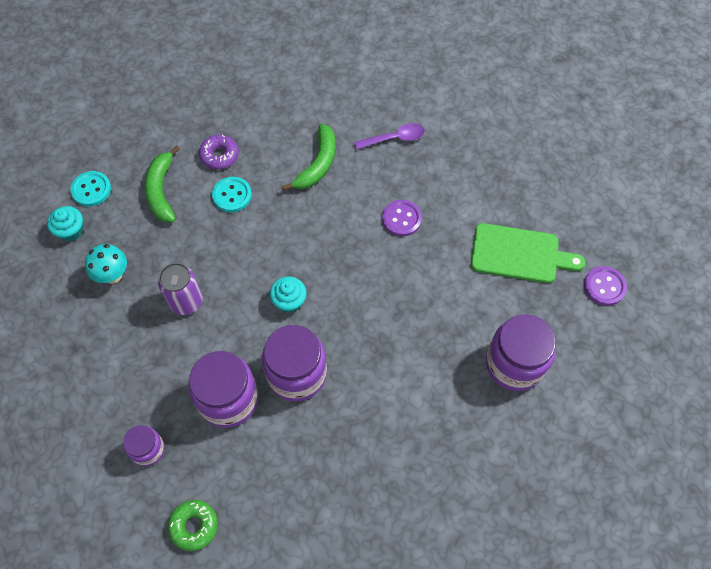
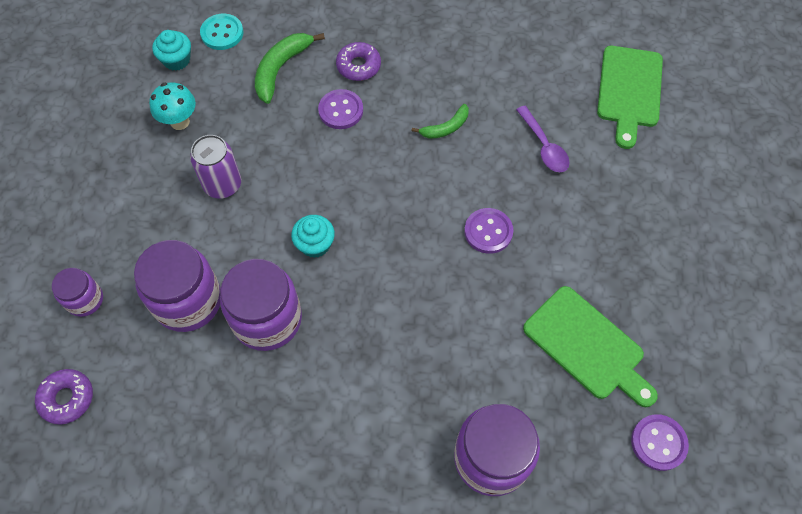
camera: 35 degrees right, 0 degrees up
(194, 526) = (67, 398): green donut -> purple donut
(232, 195) = (341, 110): turquoise button -> purple button
(318, 164) = (446, 128): green banana -> green banana, size x0.61
(394, 138) = (544, 146): purple spoon -> purple spoon turned 45 degrees clockwise
(422, 68) = (629, 90): none -> green cutting board

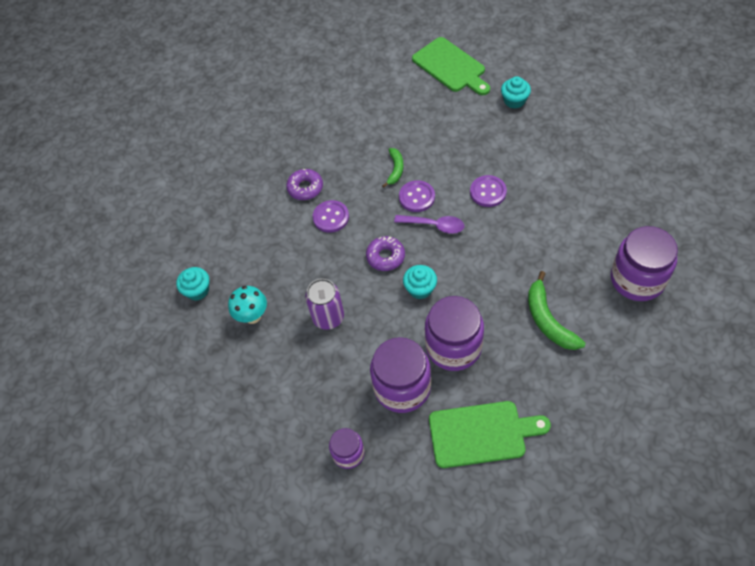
camera: 45 degrees left, 5 degrees down
(67, 398) = (418, 505): purple donut -> purple donut (385, 257)
(222, 33) = (201, 250): turquoise button -> none
(281, 69) = (266, 232): green banana -> green banana (548, 320)
(544, 146) = (453, 129): purple spoon -> purple spoon (434, 225)
(587, 346) = (601, 190): green cutting board -> green cutting board (481, 434)
(638, 181) = (514, 101): none -> turquoise cupcake
(658, 443) = (683, 194): purple button -> purple button (417, 197)

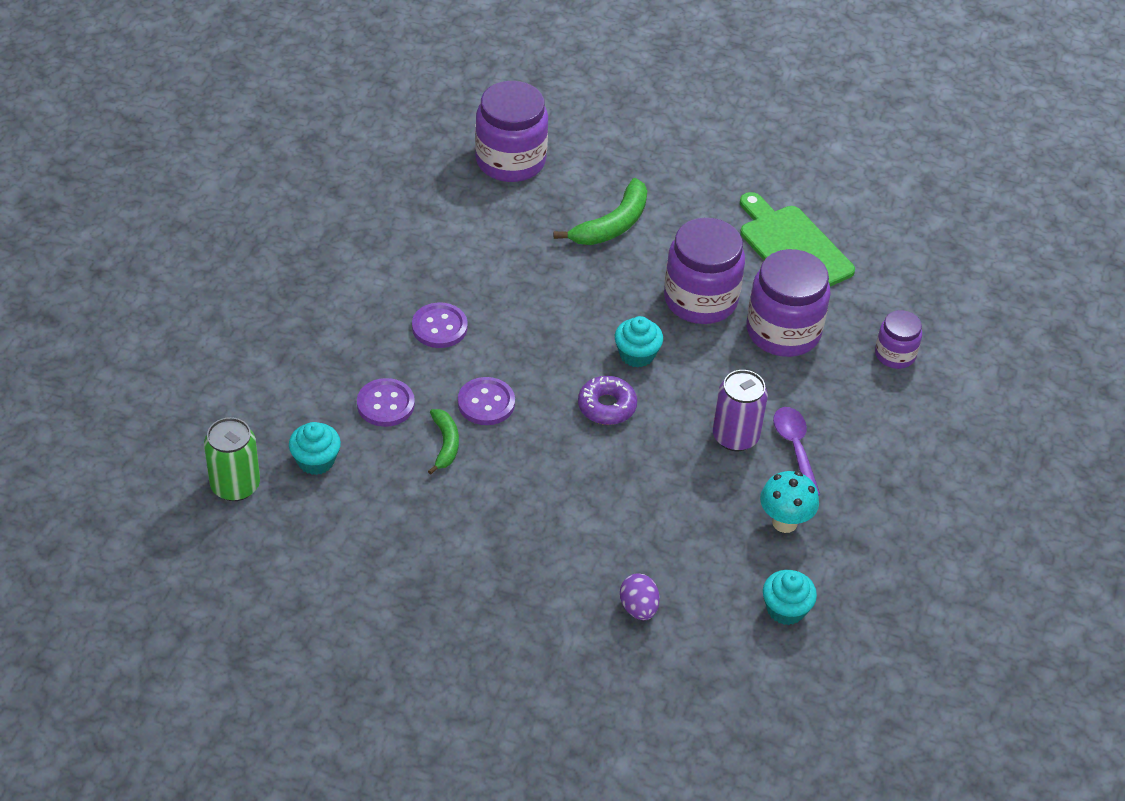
camera: 125 degrees left, 10 degrees down
(240, 221) = (638, 608): none -> purple egg
(305, 188) = (534, 546): purple donut -> none
(331, 217) = (572, 493): purple button -> purple button (385, 404)
(395, 169) = (445, 444): green banana -> green banana turned 105 degrees clockwise
(411, 77) = (235, 485): none -> green can
(434, 225) = (527, 369): purple spoon -> purple spoon (795, 448)
(450, 67) = (191, 439): green cutting board -> none
(514, 101) = (244, 340): turquoise cupcake -> turquoise cupcake (316, 461)

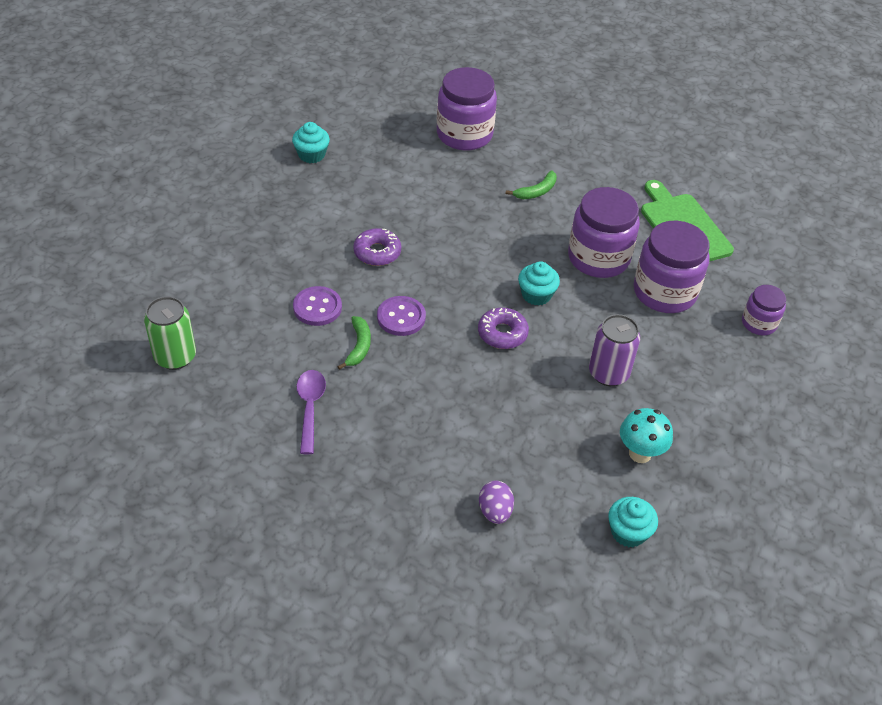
camera: 10 degrees right, 0 degrees up
(316, 461) = (247, 345): turquoise cupcake -> turquoise cupcake (311, 155)
(439, 327) = (377, 252): purple button -> purple donut
(612, 224) = (536, 191): green banana -> green banana, size x0.61
(795, 448) = (659, 390): purple spoon -> purple spoon (310, 408)

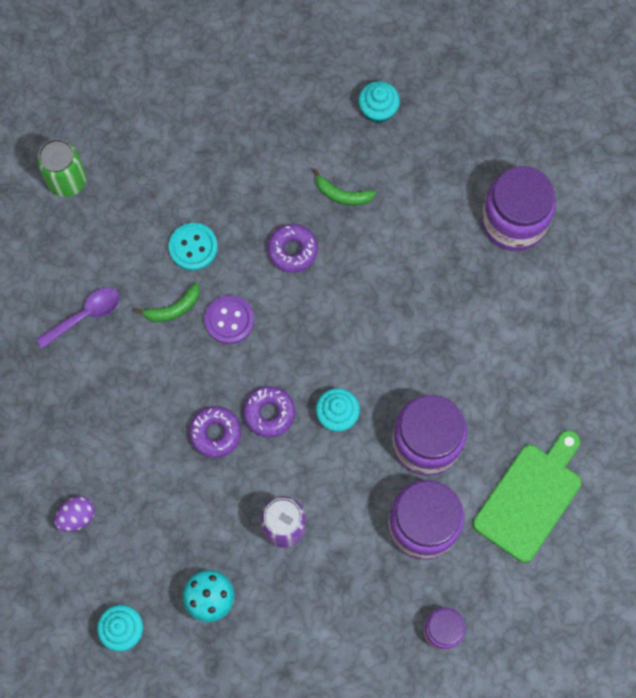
camera: 60 degrees right, 25 degrees up
(317, 307) = (193, 247): purple button -> turquoise button
(492, 375) = (215, 433): none -> purple donut
(536, 191) = (479, 336): green banana -> green banana (342, 194)

